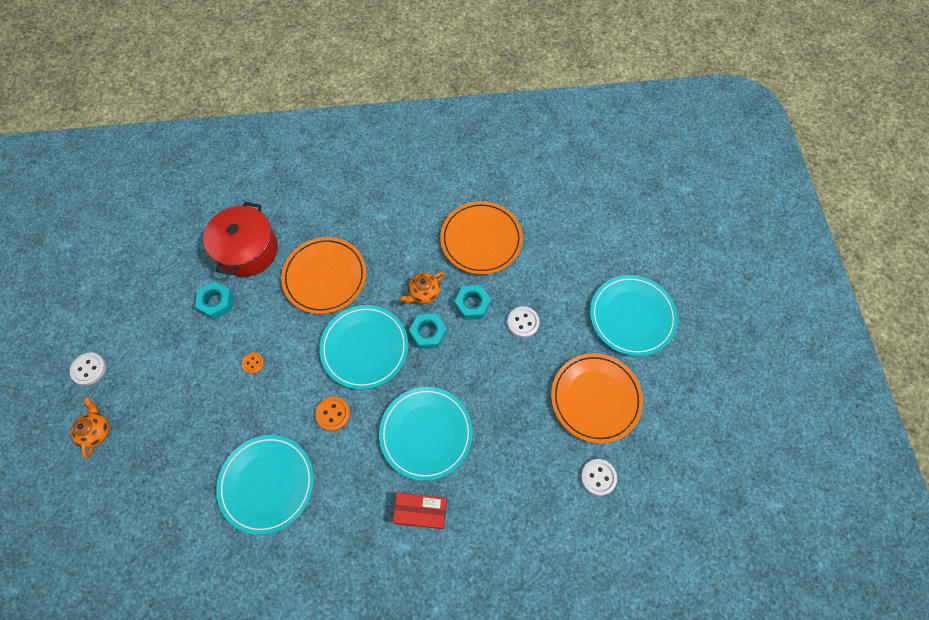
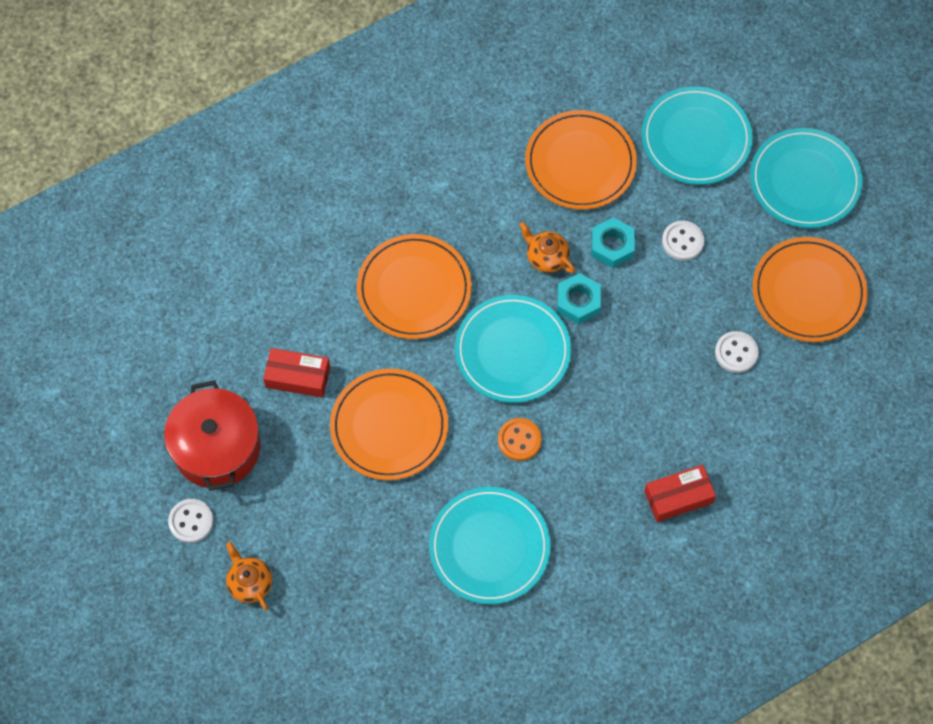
camera: 25 degrees left, 0 degrees up
(216, 302) = (298, 377): turquoise nut -> red box
(248, 250) = (296, 298): red pot -> red pot (217, 448)
(253, 363) = (389, 426): orange button -> orange plate
(423, 293) = (546, 257): orange teapot -> orange teapot turned 105 degrees clockwise
(426, 433) = (638, 414): turquoise plate -> turquoise plate (696, 138)
(598, 477) = (852, 375): white button -> white button (736, 353)

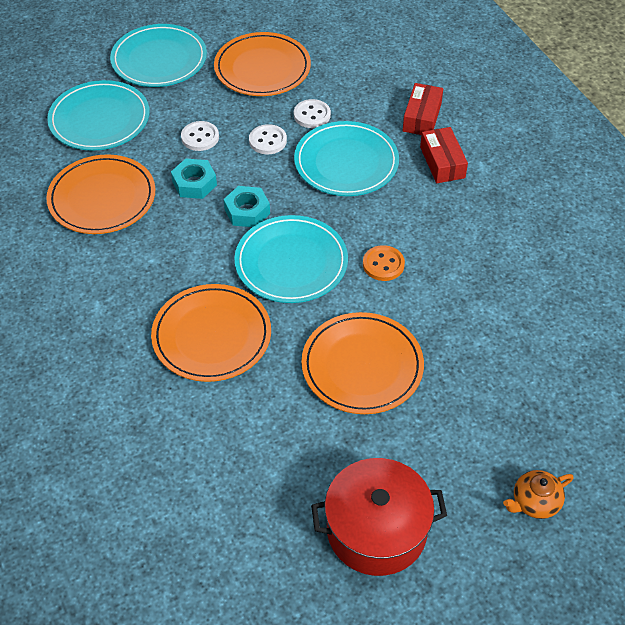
camera: 85 degrees left, 15 degrees down
(191, 521) = (465, 560): white button -> white button (268, 141)
(298, 377) = (298, 445): red box -> red box (422, 117)
(489, 547) = (490, 294): turquoise plate -> turquoise plate (346, 162)
(546, 257) = (196, 230): orange teapot -> none

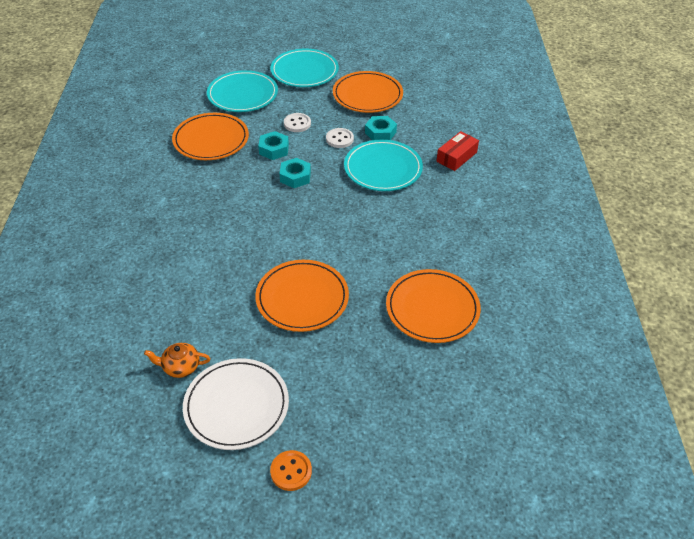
camera: 25 degrees right, 5 degrees down
(211, 336) = (218, 243): orange plate -> orange plate (432, 308)
(291, 262) = (301, 217): turquoise plate -> none
(312, 115) = (380, 132): white button -> turquoise nut
(376, 530) = (236, 406): red pot -> white plate
(383, 264) = (363, 240): orange button -> orange button (291, 471)
(442, 162) = (451, 189): red box -> none
(535, 502) = (360, 435): orange teapot -> orange teapot (180, 367)

